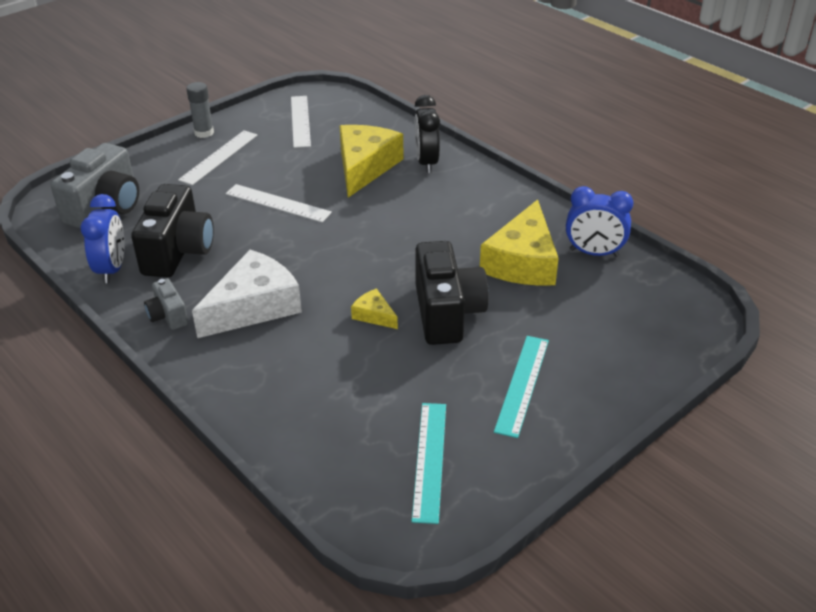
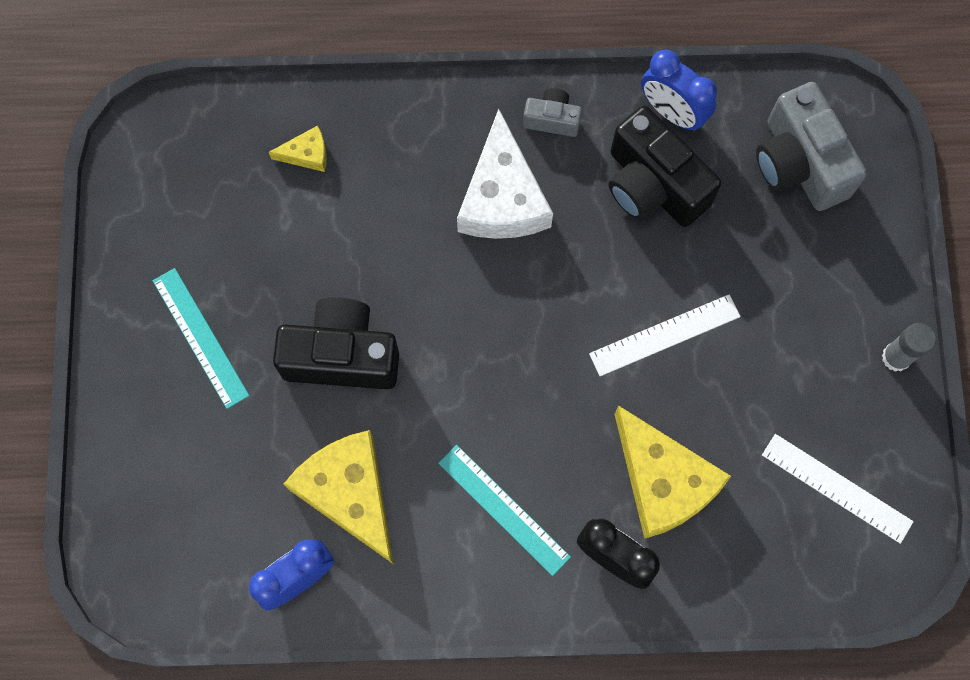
camera: 130 degrees right, 35 degrees up
(219, 157) = (820, 338): white ruler -> none
(374, 315) = (397, 290): yellow cheese -> yellow cheese (307, 154)
(429, 460) = (194, 198): turquoise ruler -> turquoise ruler (504, 509)
(447, 313) = (342, 355): black camera -> black camera turned 150 degrees clockwise

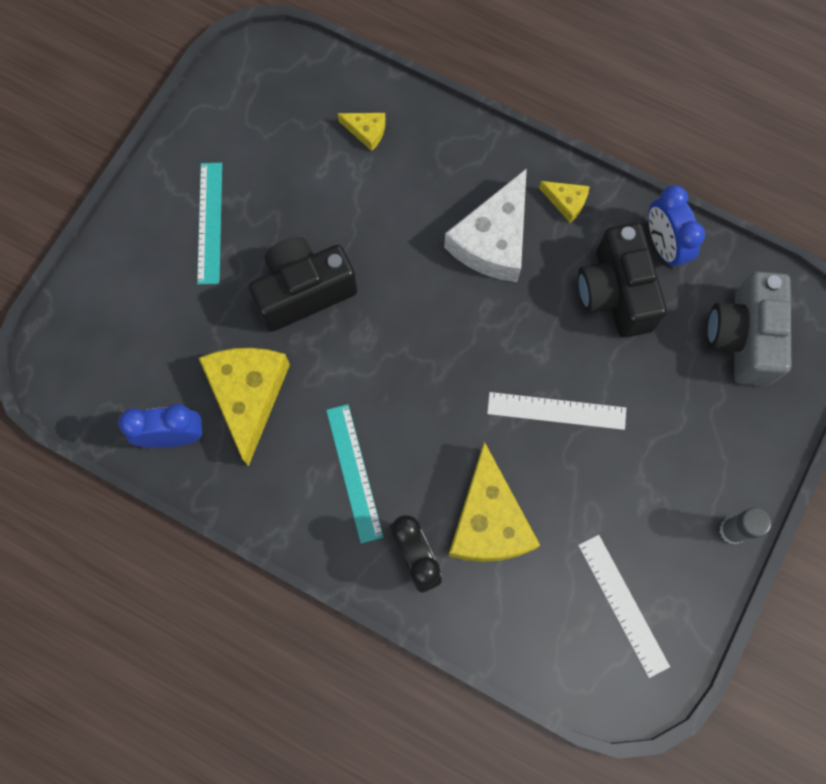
camera: 30 degrees right, 0 degrees up
(342, 355) = (303, 291): black camera -> black camera turned 60 degrees counterclockwise
(552, 119) = (566, 202): grey camera -> yellow cheese

